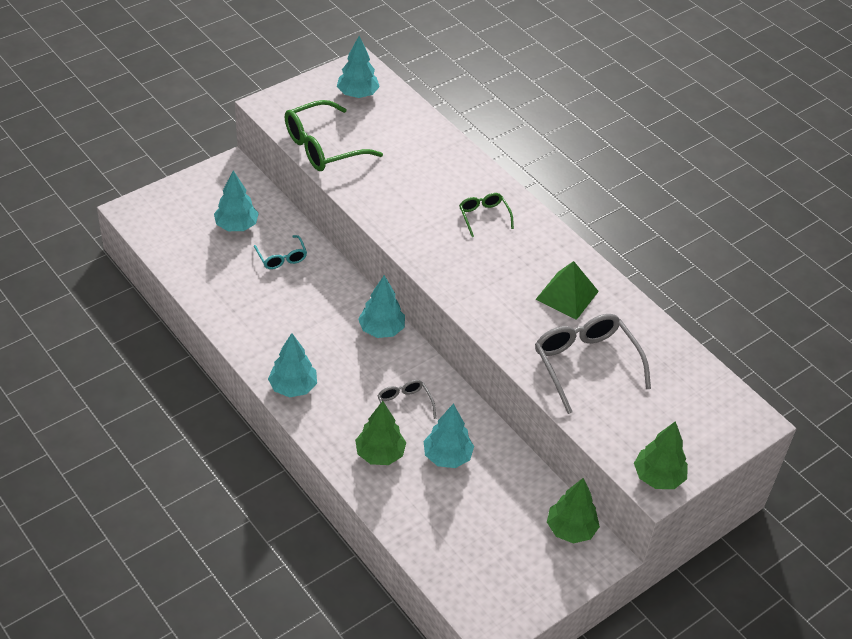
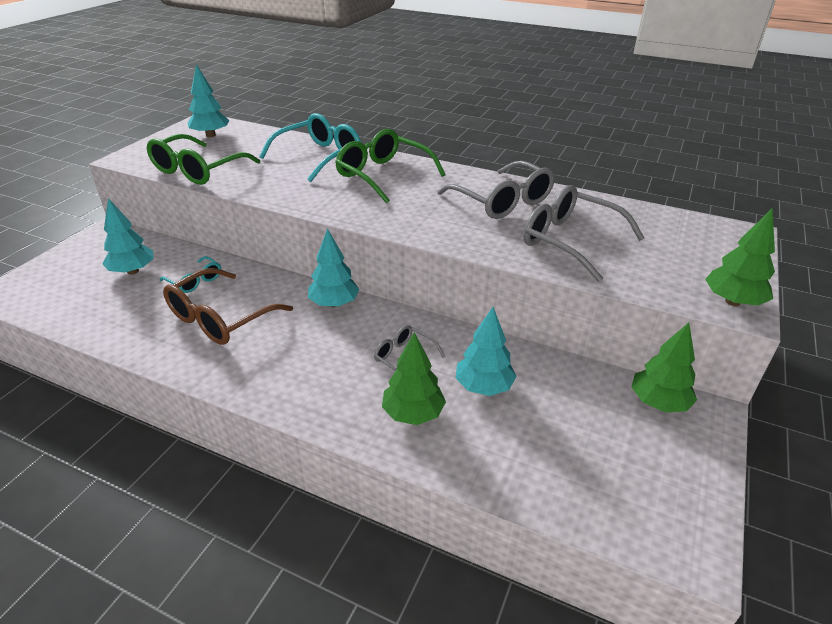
camera: 25 degrees left, 10 degrees down
(284, 307) = (219, 318): none -> brown glasses
(293, 387) = (271, 386): turquoise tree -> none
(442, 167) = (320, 157): none -> turquoise glasses
(483, 216) = (383, 175): green glasses -> green glasses, size x1.89
(567, 295) = (503, 202): green pyramid -> grey glasses

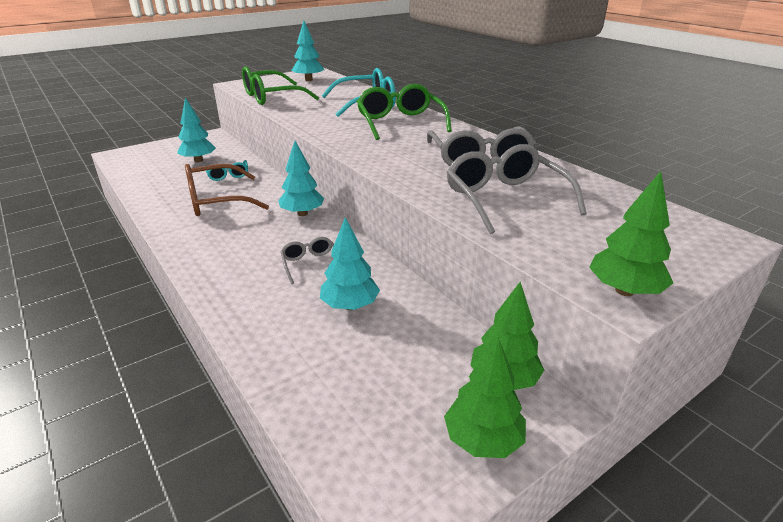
camera: 30 degrees right, 5 degrees down
(413, 414) = (272, 304): green tree -> green tree (483, 440)

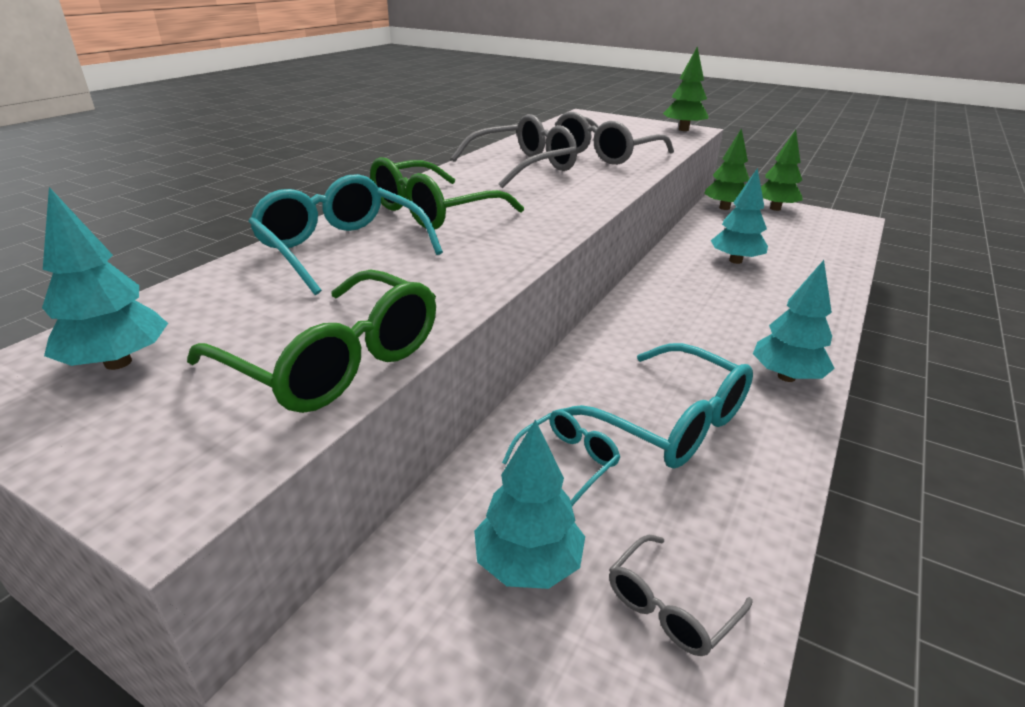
camera: 115 degrees left, 0 degrees up
(216, 201) = (670, 422): brown glasses -> turquoise glasses
(302, 213) = (619, 329): turquoise tree -> turquoise tree (786, 376)
(310, 264) = (709, 292): grey glasses -> grey glasses (669, 607)

